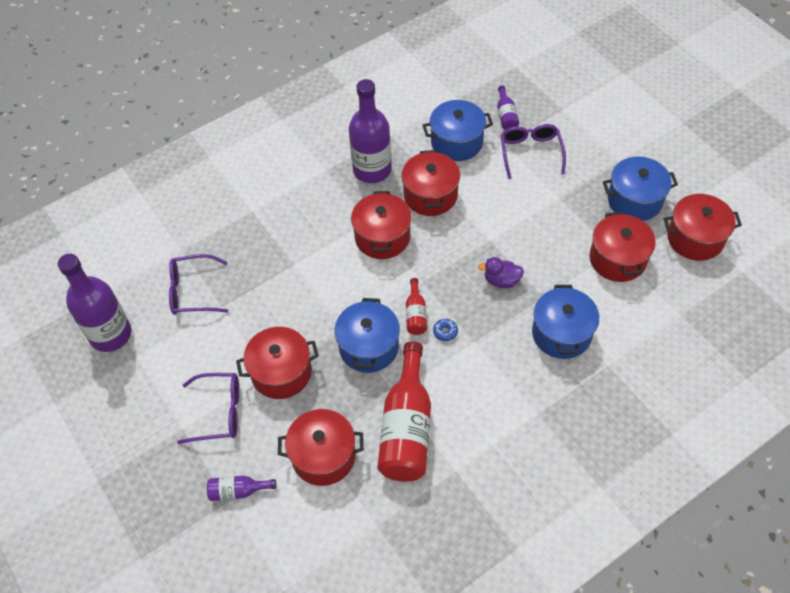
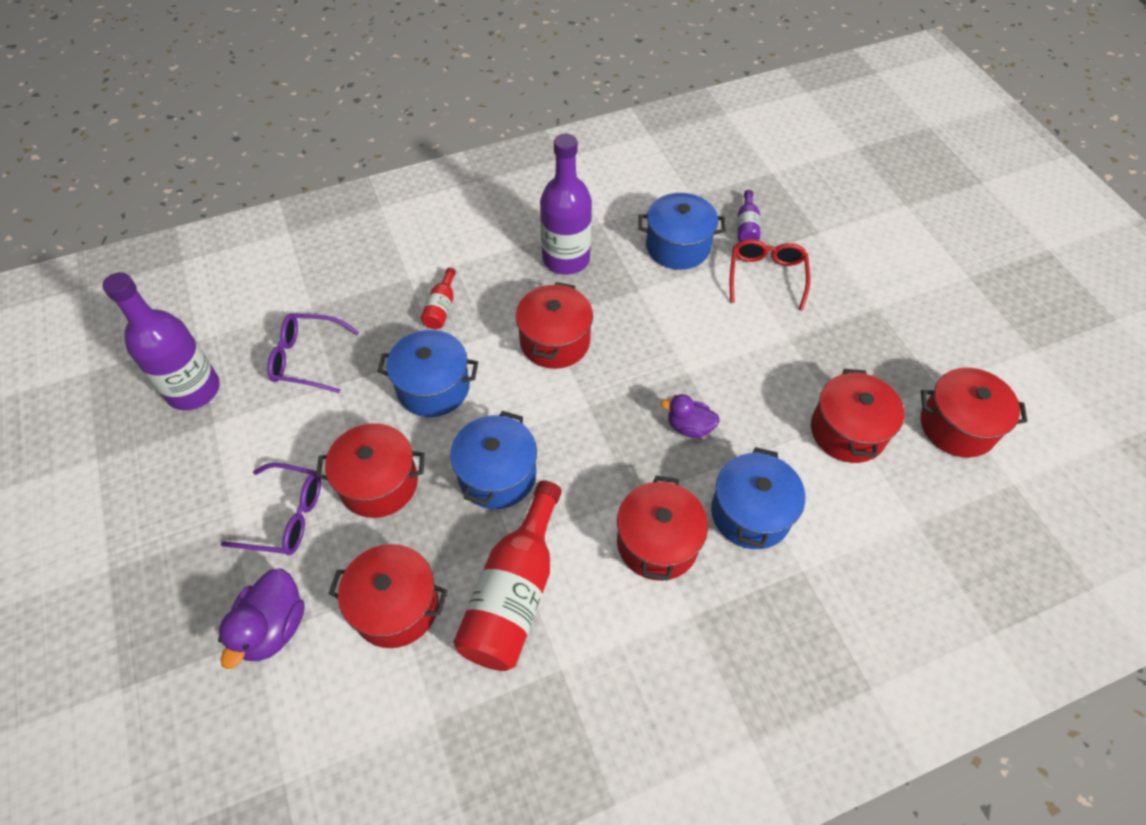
camera: 10 degrees right, 0 degrees up
(238, 491) = (273, 627): purple bottle -> purple duck
(416, 314) = (568, 446): red bottle -> red bottle (441, 308)
(430, 195) = (628, 303): red pot -> red pot (657, 543)
(445, 332) = (599, 477): blue donut -> none
(531, 153) = (766, 277): purple glasses -> red glasses
(634, 200) = (886, 361): blue pot -> blue pot (433, 387)

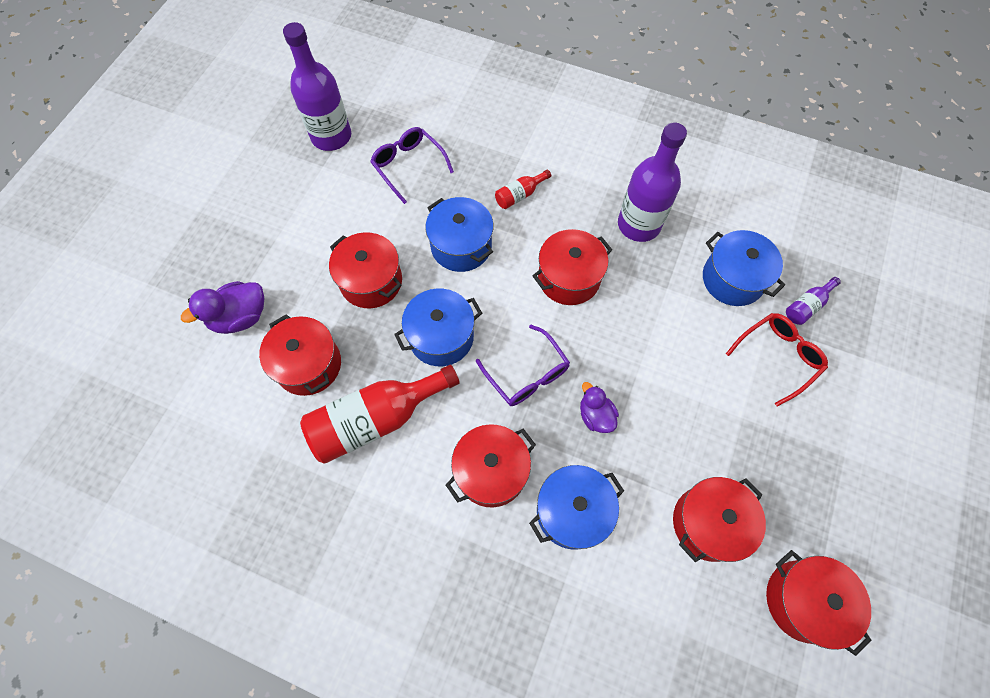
camera: 45 degrees right, 10 degrees up
(285, 516) = (305, 257): purple glasses -> purple glasses (526, 373)

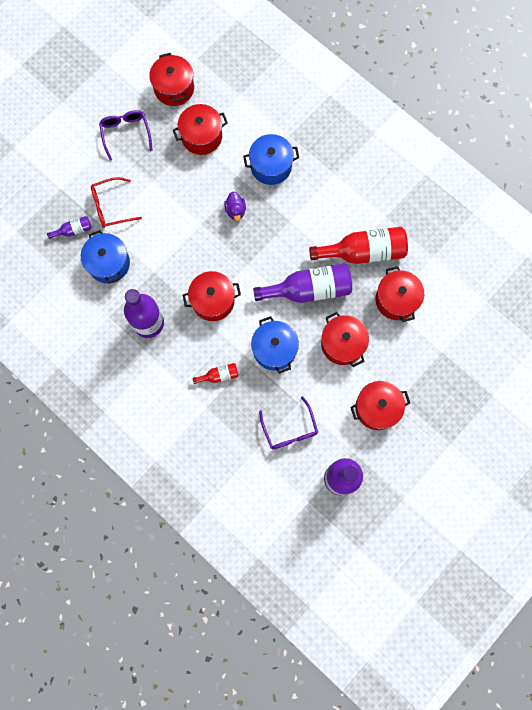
camera: 160 degrees left, 10 degrees up
(240, 317) = (433, 347): purple duck -> none
(441, 337) = (309, 289): blue pot -> purple bottle
(491, 471) = (307, 201): red pot -> red pot (377, 408)
(526, 373) = (265, 248): purple glasses -> purple glasses (126, 134)

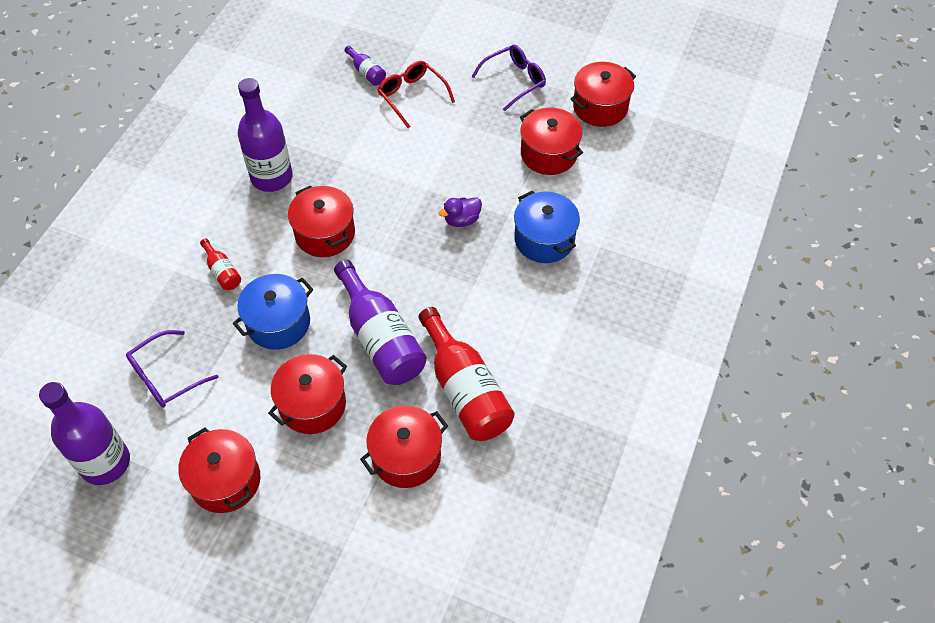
camera: 70 degrees right, 20 degrees down
(109, 263) = (337, 116): blue pot -> none

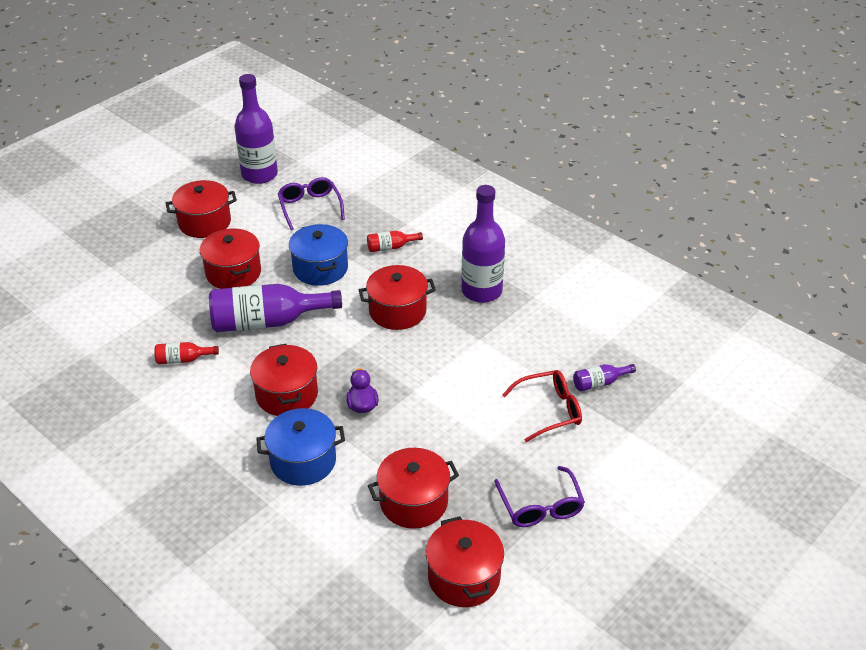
camera: 110 degrees right, 15 degrees down
(406, 457) = (152, 312): red pot -> red pot (287, 394)
(465, 390) = (183, 359): red bottle -> red bottle, size x0.46

